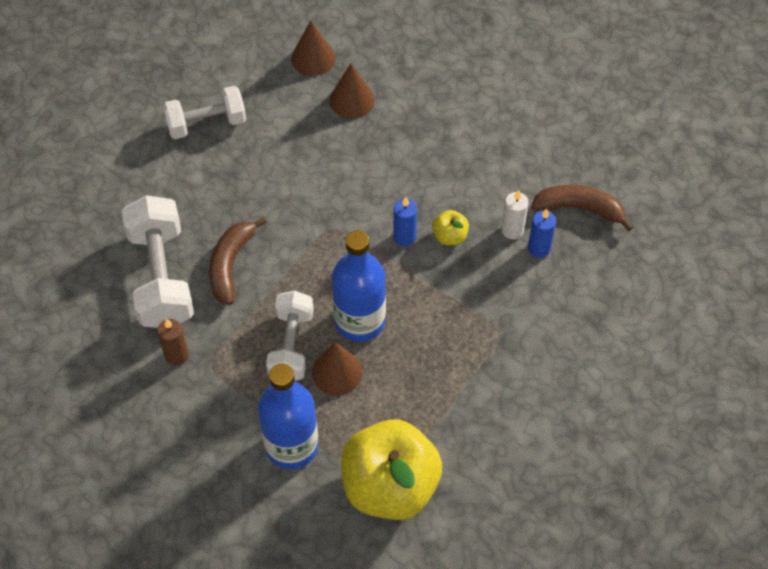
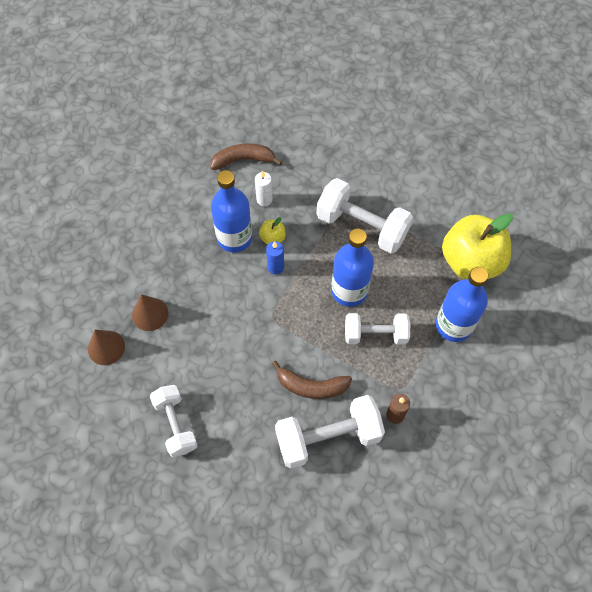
camera: 95 degrees left, 5 degrees up
(337, 372) = (392, 302): brown cone -> none
(453, 192) = (234, 238): none -> blue bottle
(460, 348) = (362, 226): none -> white dumbbell
(539, 248) = (278, 183): blue candle -> none
(580, 209) = (243, 160): brown banana -> brown banana turned 75 degrees clockwise

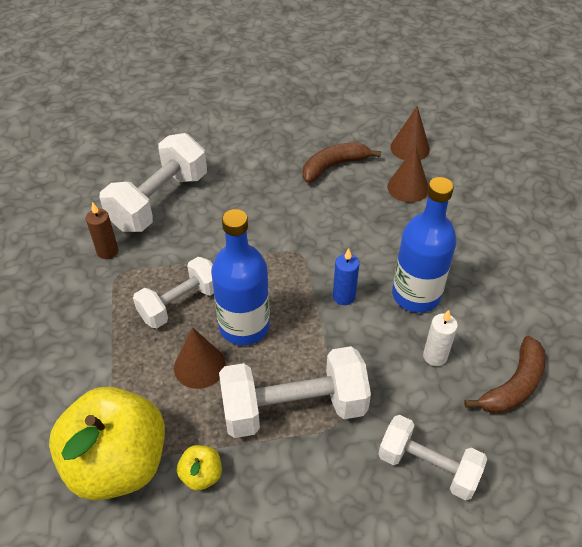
camera: 140 degrees right, 15 degrees down
(175, 424) = (295, 139): white dumbbell -> white dumbbell (428, 466)
(272, 238) = (378, 322): yellow apple -> yellow apple (201, 475)
(311, 386) = (207, 225): brown banana -> brown banana (334, 166)
(393, 284) = (199, 366): none -> brown cone
(453, 325) = (95, 369): blue bottle -> none

